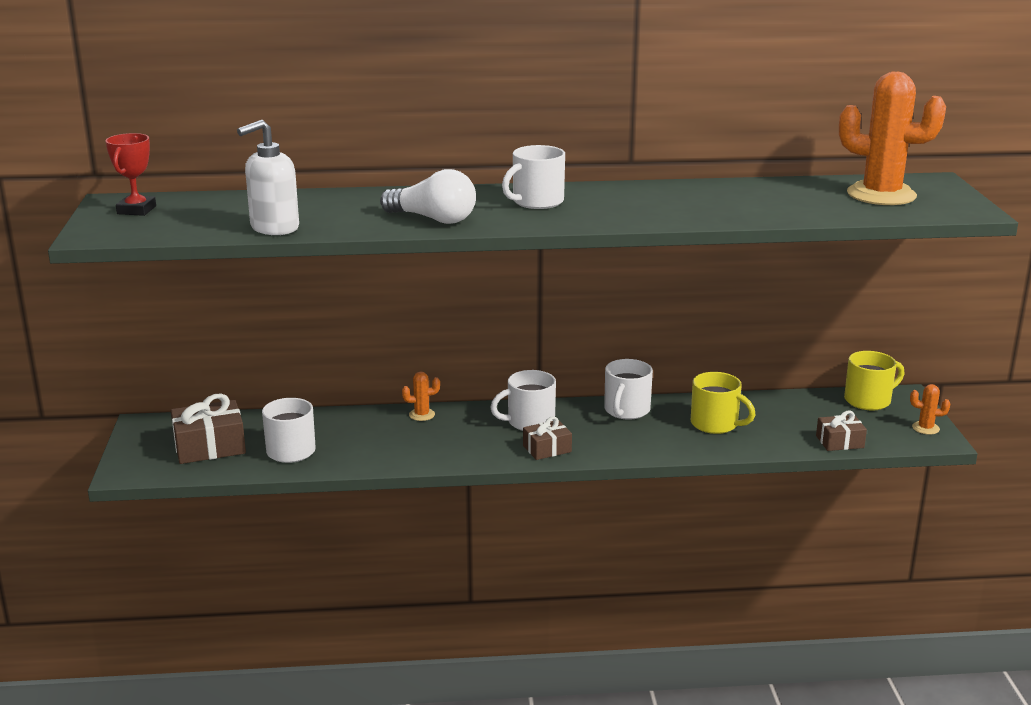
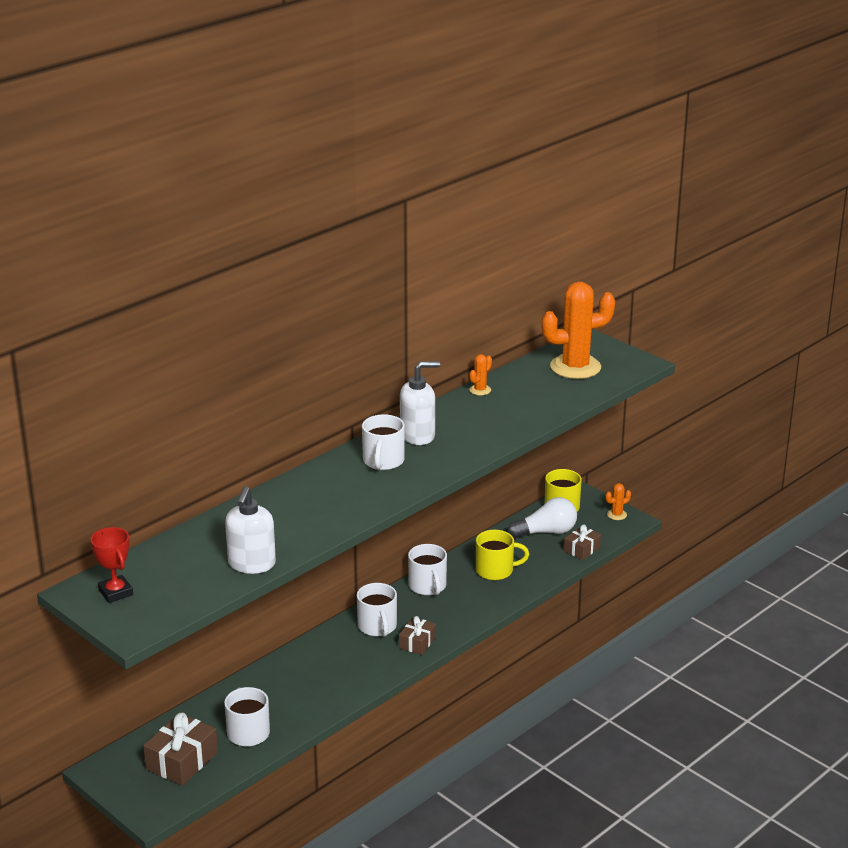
camera: 40 degrees left, 5 degrees up
(422, 415) = (296, 657): orange cactus -> orange cactus (480, 390)
(433, 219) = (344, 508): white light bulb -> white light bulb (546, 532)
(529, 422) = (377, 627): white mug -> white mug turned 45 degrees counterclockwise
(607, 195) = (418, 435): none -> white soap dispenser

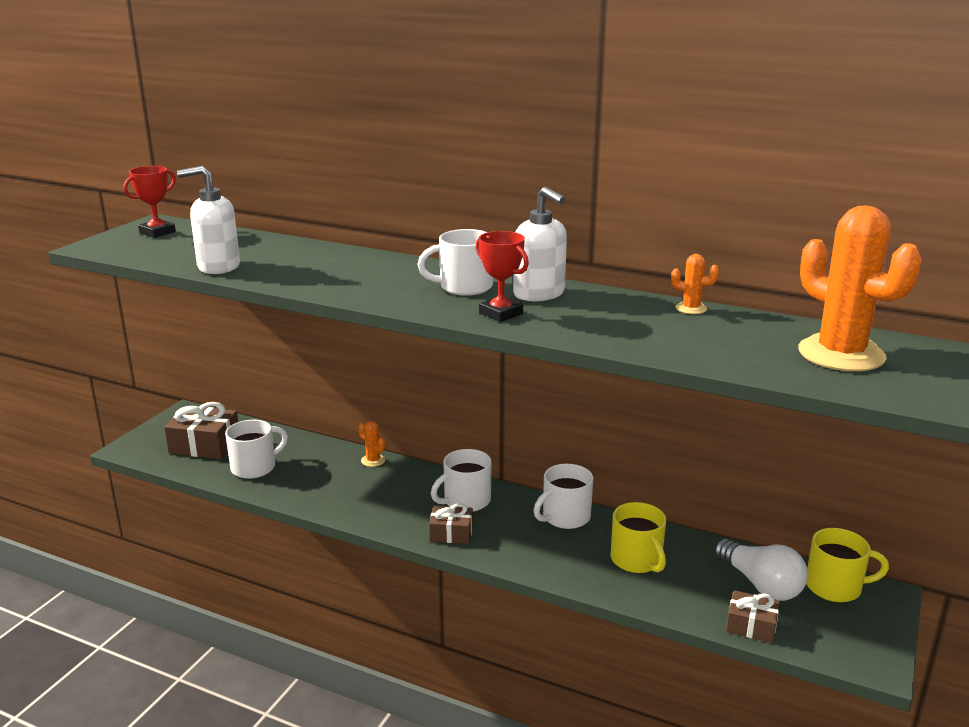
camera: 70 degrees right, 5 degrees down
(444, 457) = (501, 313): none -> red trophy
(616, 515) = (872, 644): orange cactus -> orange cactus (373, 460)

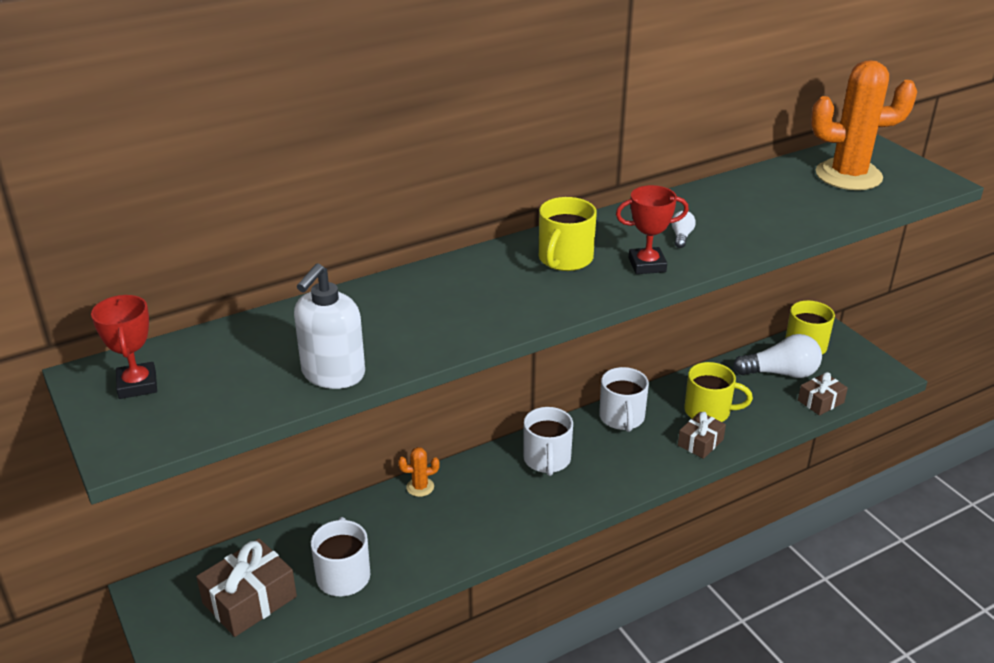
camera: 55 degrees left, 10 degrees up
(451, 533) = (589, 490): brown gift -> brown gift (700, 442)
(464, 287) = (564, 259): white mug -> yellow mug
(539, 294) = (621, 233): white soap dispenser -> none
(572, 314) = (681, 236): none -> white light bulb
(691, 308) = (718, 188): orange cactus -> none

